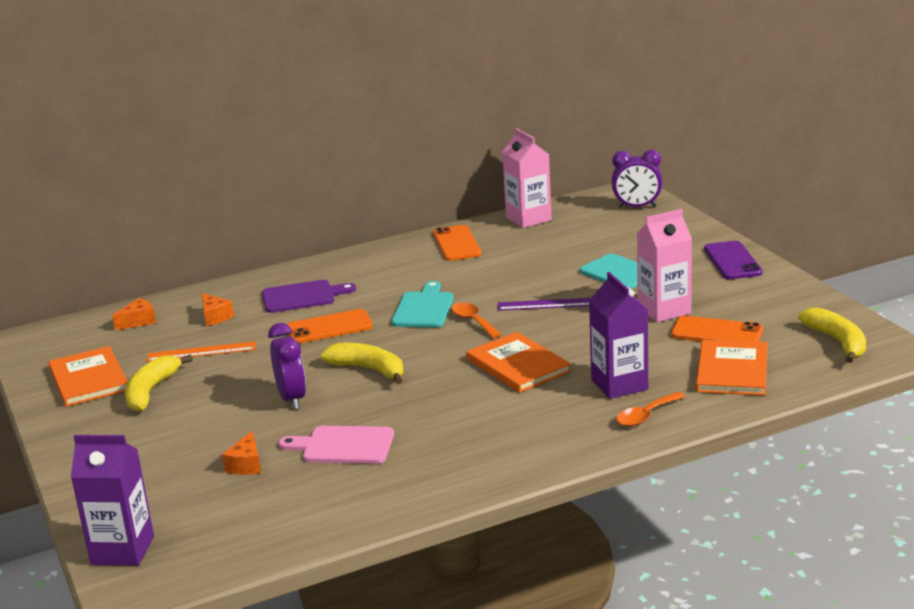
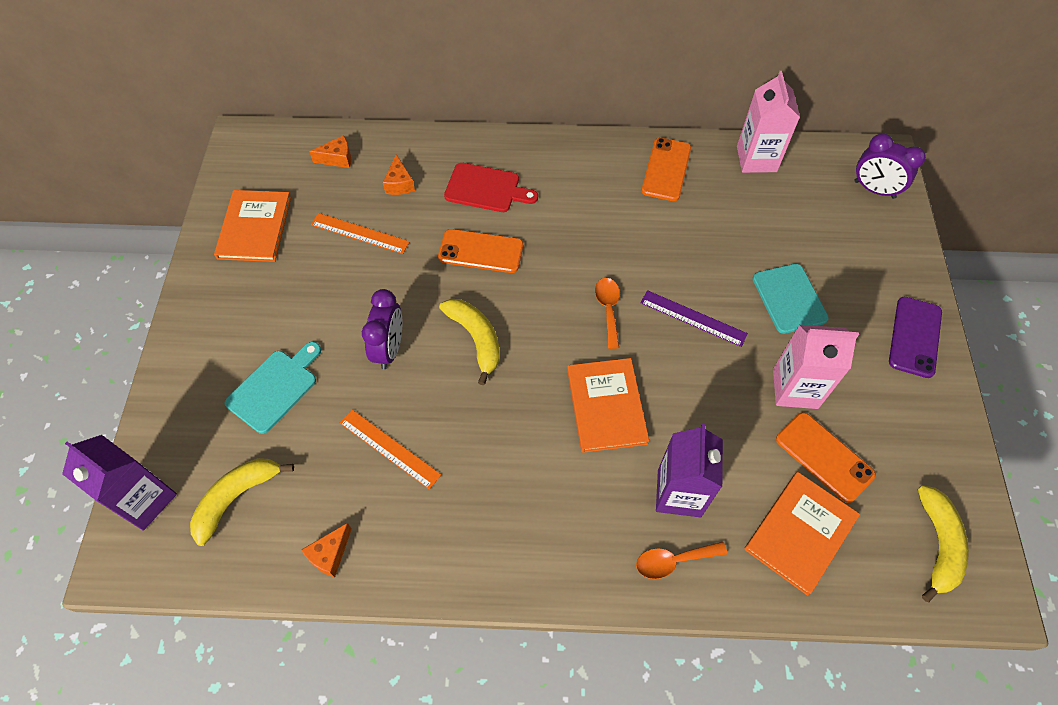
camera: 25 degrees right, 35 degrees up
(151, 391) = (290, 273): yellow banana -> yellow banana (236, 497)
(246, 465) = (300, 430): orange cheese -> orange cheese (330, 554)
(302, 297) = (486, 189): purple cutting board -> red cutting board
(343, 446) = (389, 448): pink cutting board -> orange ruler
(424, 308) = (577, 264): turquoise cutting board -> turquoise cutting board (275, 388)

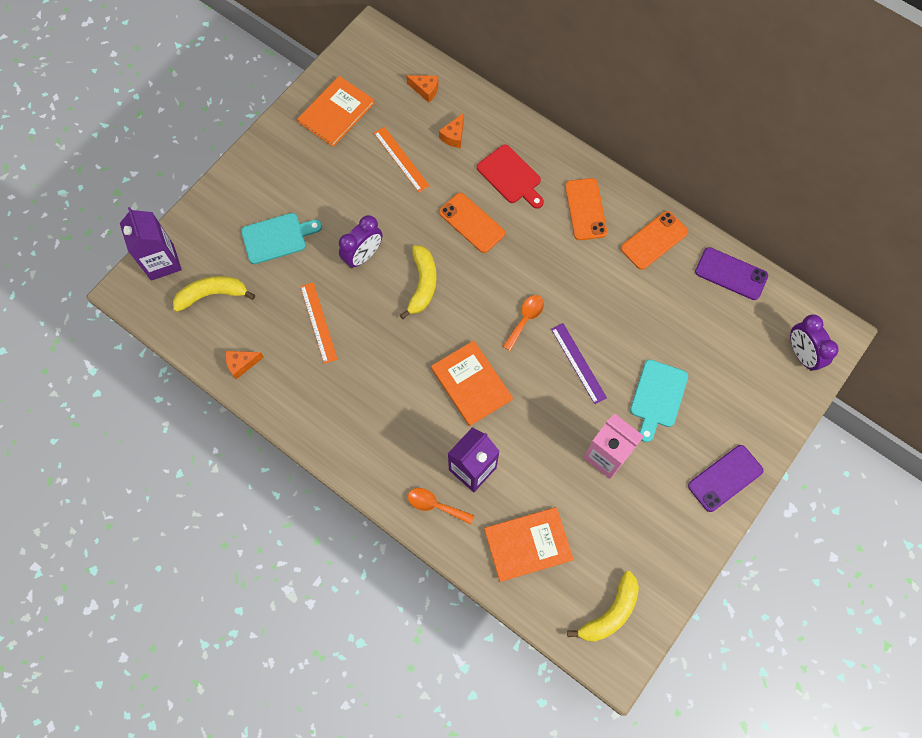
camera: 35 degrees right, 10 degrees up
(606, 406) = (471, 384): orange book -> orange book turned 60 degrees counterclockwise
(756, 159) = (731, 274): pink carton -> purple phone
(824, 457) = (585, 511): orange phone -> orange phone (585, 209)

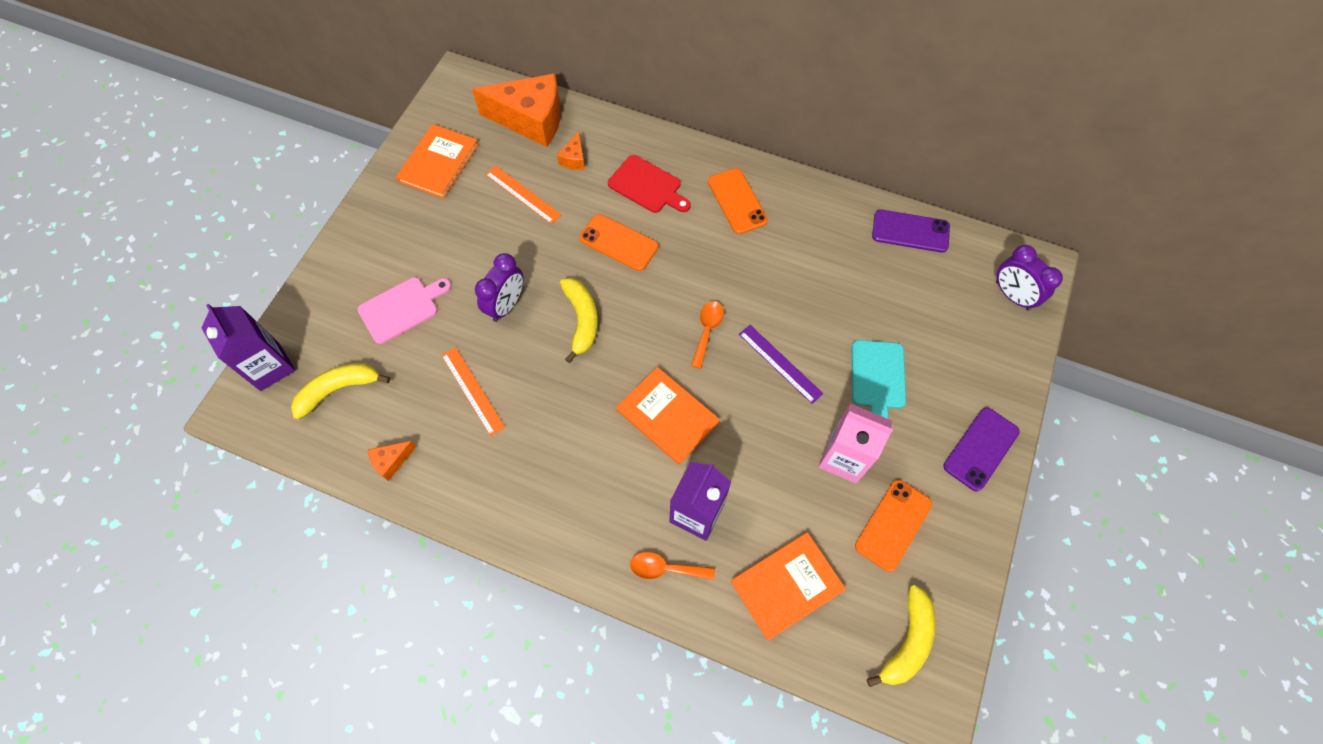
camera: 15 degrees left, 5 degrees down
(277, 238) = (402, 308): turquoise cutting board -> pink cutting board
(425, 90) = (531, 120): orange cheese -> orange cheese, size x2.34
(654, 240) = (819, 216): orange phone -> orange phone (893, 525)

